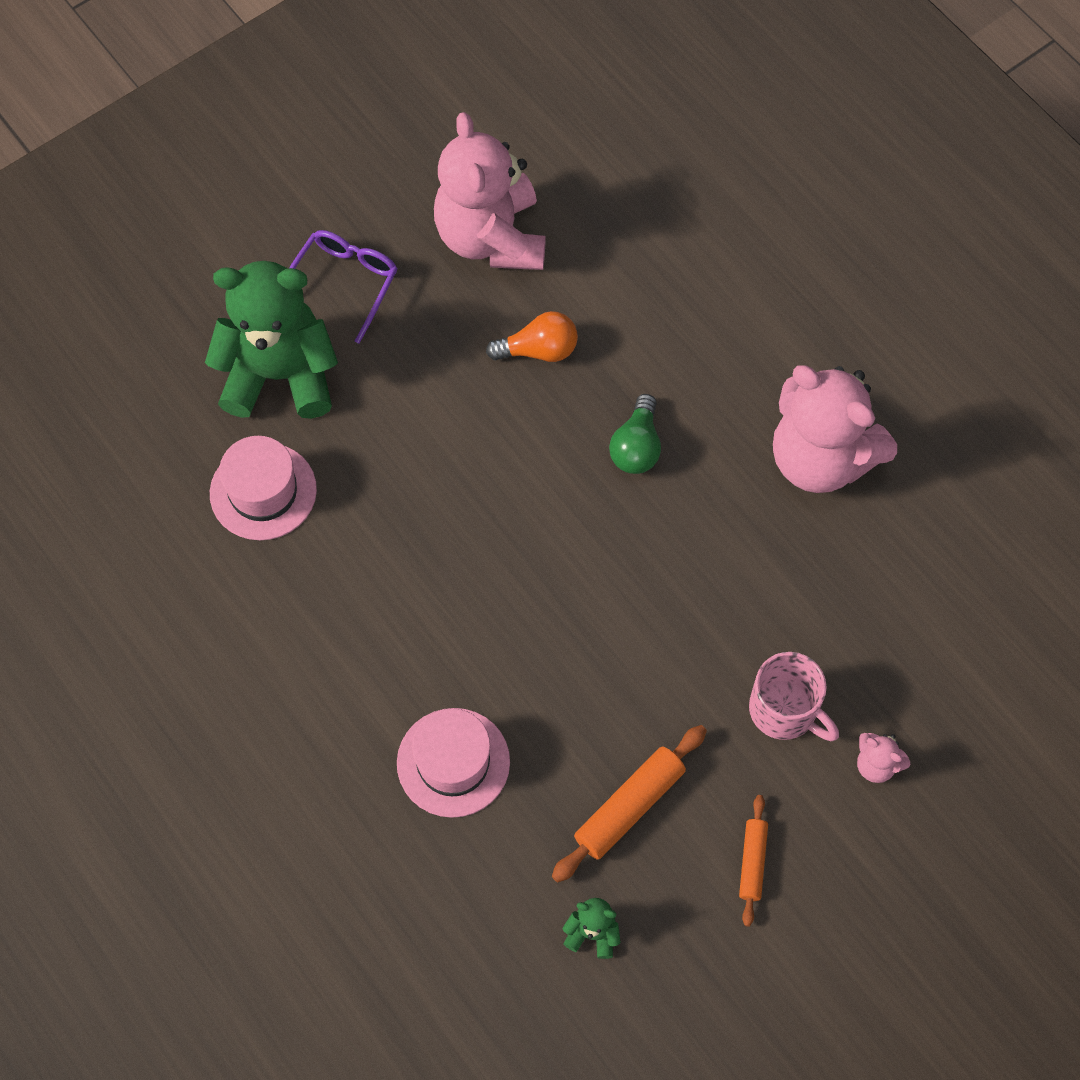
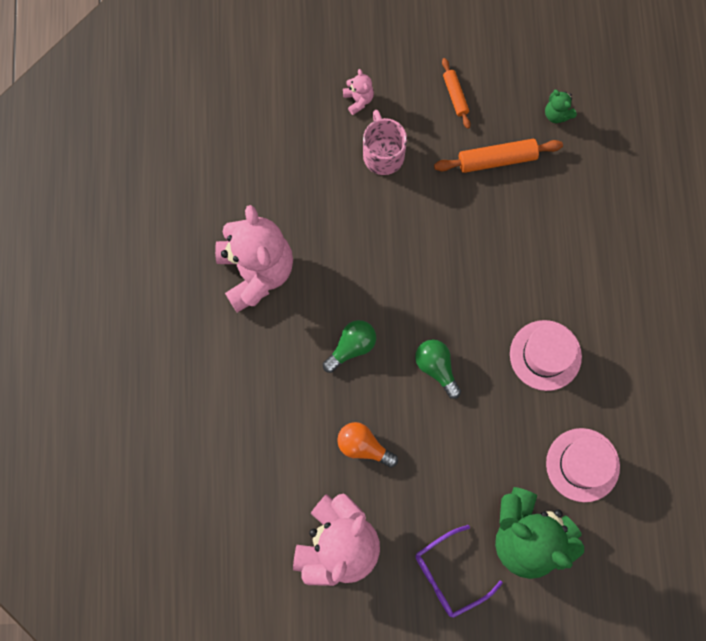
camera: 145 degrees left, 10 degrees up
(453, 762) = (572, 239): pink hat -> pink hat (545, 355)
(516, 489) = (436, 368): none -> green light bulb
(752, 862) = (455, 95): orange rolling pin -> orange rolling pin turned 60 degrees counterclockwise

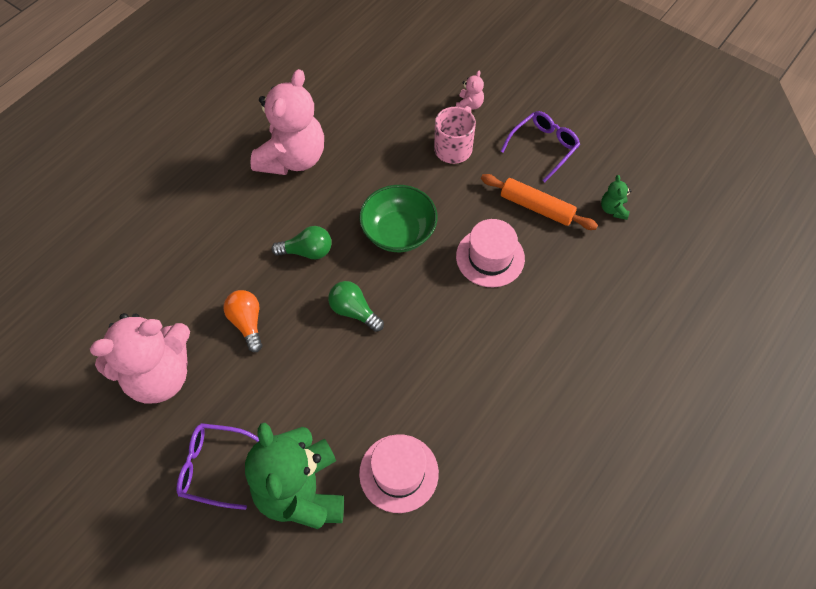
camera: 40 degrees right, 15 degrees down
(408, 270) = (398, 232): none -> green bowl
(436, 368) = (354, 311): green light bulb -> green light bulb turned 60 degrees counterclockwise
(455, 95) = (543, 147): orange rolling pin -> purple glasses
(545, 355) = (446, 367): pink hat -> pink hat (490, 257)

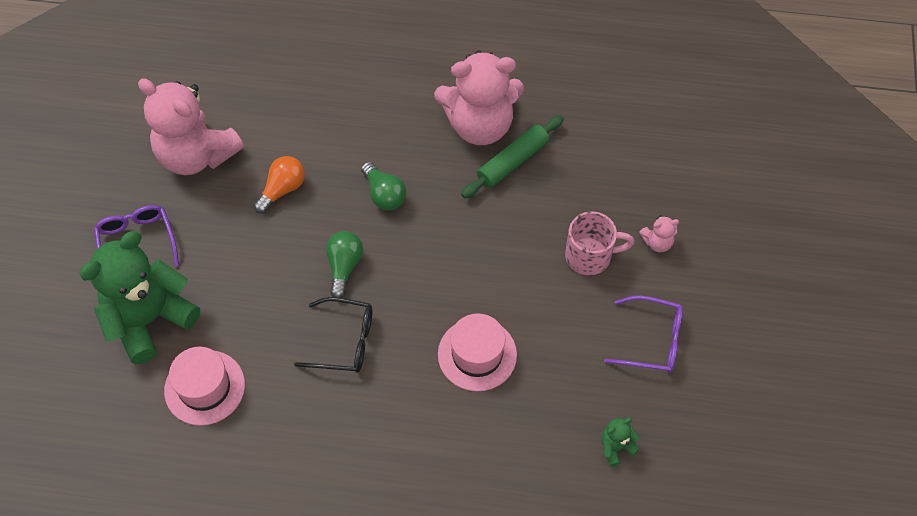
camera: 60 degrees right, 0 degrees up
(341, 154) = (512, 162): none -> green rolling pin
(398, 232) = (454, 258): green bowl -> none
(422, 343) = (344, 341): none -> black glasses
(536, 207) = (567, 369): orange rolling pin -> none

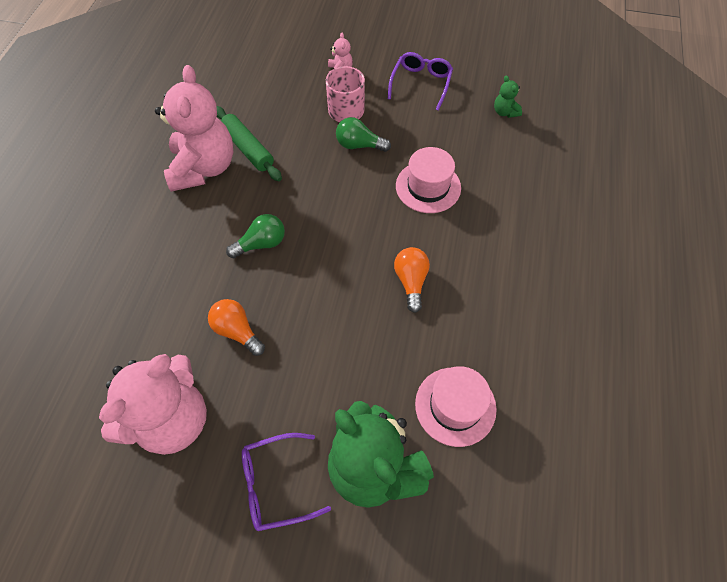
camera: 85 degrees left, 0 degrees up
(344, 267) = (334, 279): green light bulb -> green light bulb (359, 145)
(344, 341) = (411, 282): black glasses -> orange light bulb

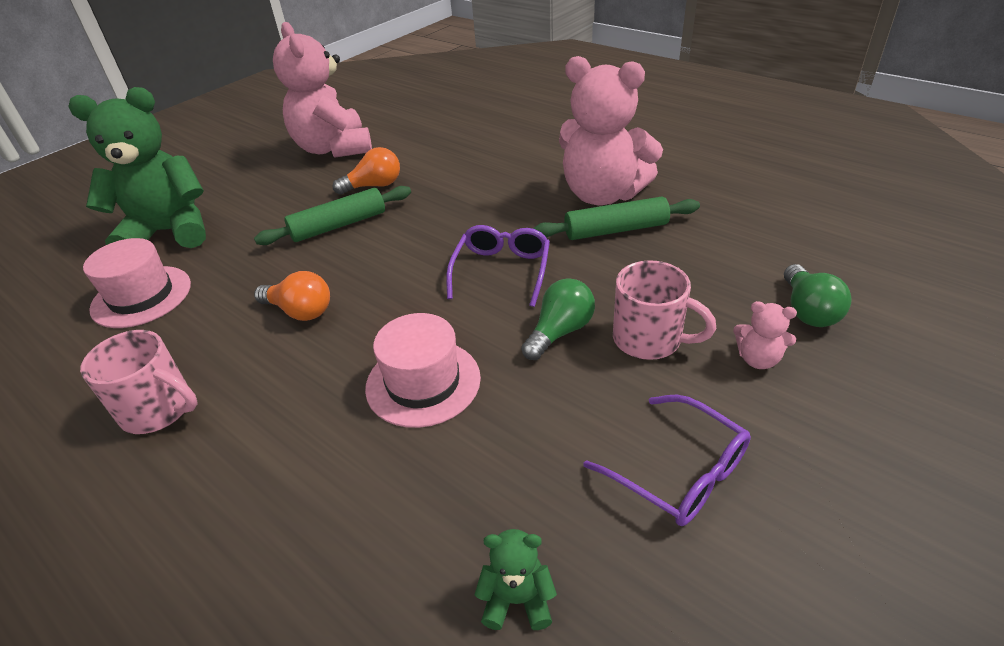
camera: 120 degrees right, 20 degrees down
(261, 244) = (459, 215): green light bulb -> green light bulb (808, 310)
(276, 484) = (226, 183): purple glasses -> purple glasses (501, 271)
(307, 321) = (339, 225): none -> green rolling pin
(523, 300) = (159, 409): none -> pink mug

